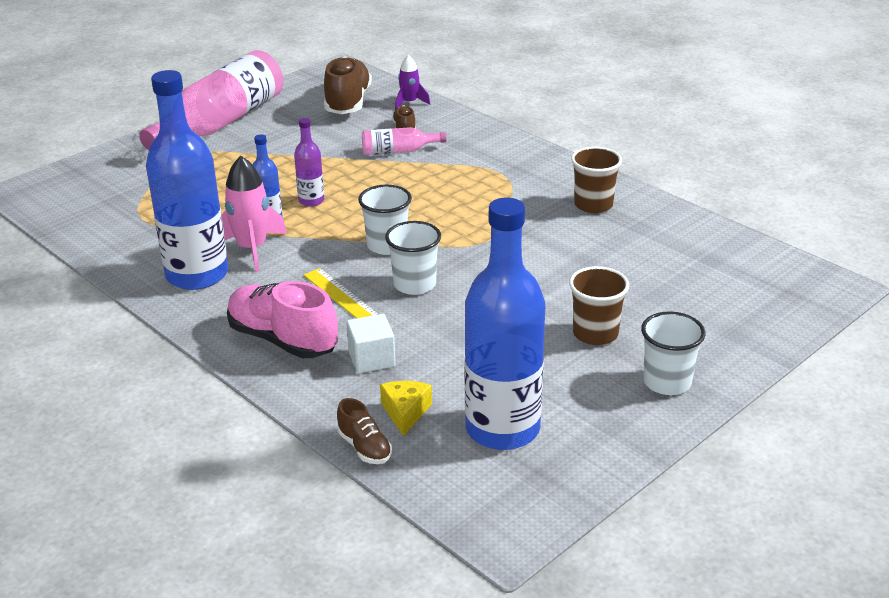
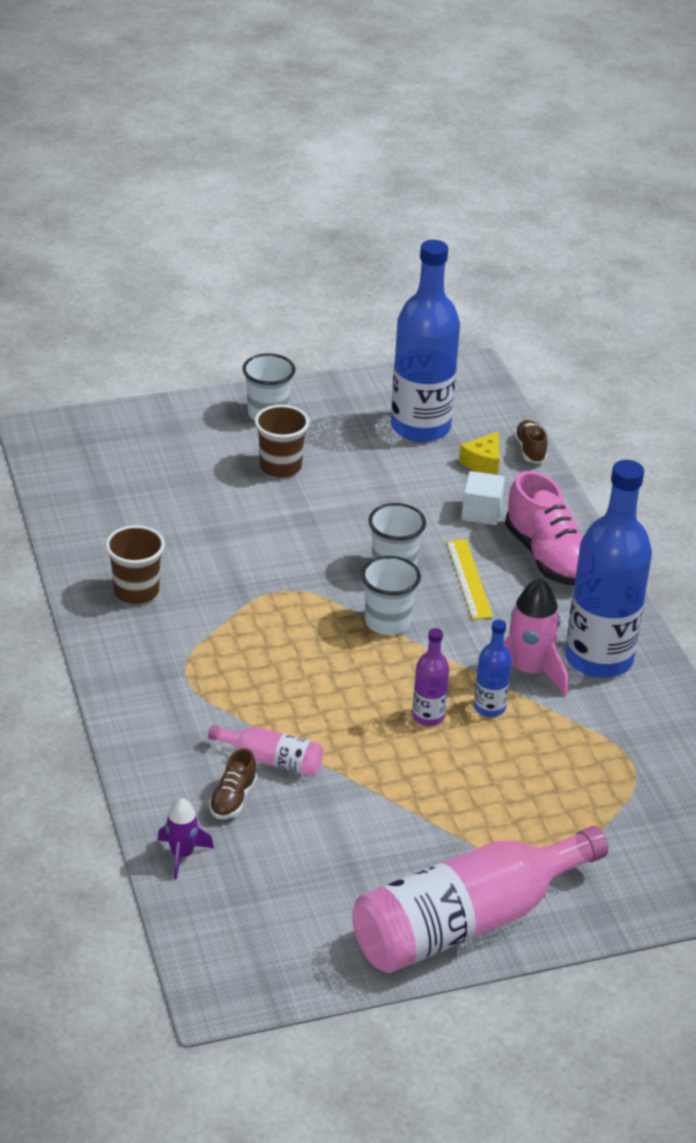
camera: 155 degrees left, 5 degrees up
(348, 102) = (265, 893): brown shoe -> none

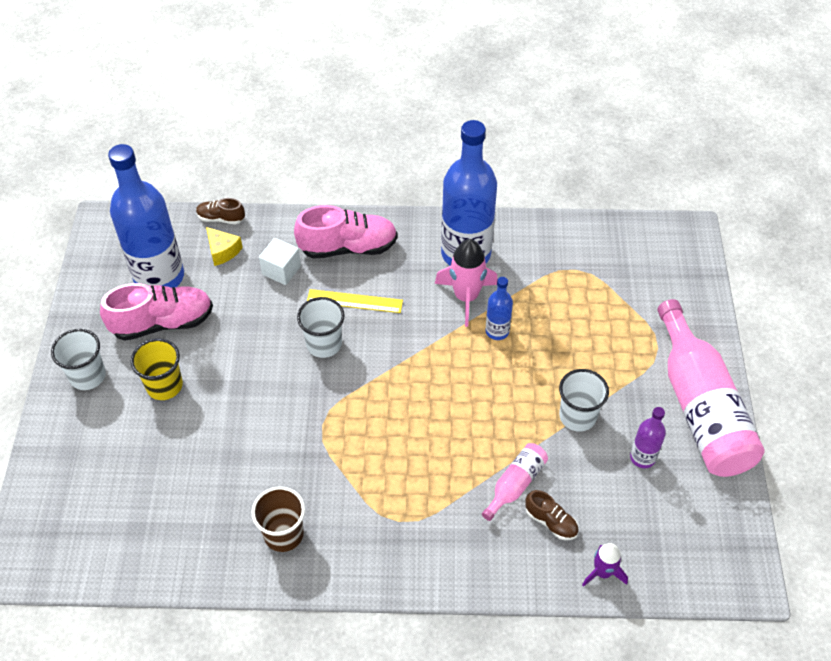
camera: 70 degrees left, 15 degrees up
(280, 467) = (164, 386): brown cup -> yellow cup
(360, 445) = (163, 323): none -> pink shoe
(387, 622) = (385, 366): white cup -> white cup (577, 416)
(428, 716) = (496, 371): purple bottle -> purple bottle (642, 457)

